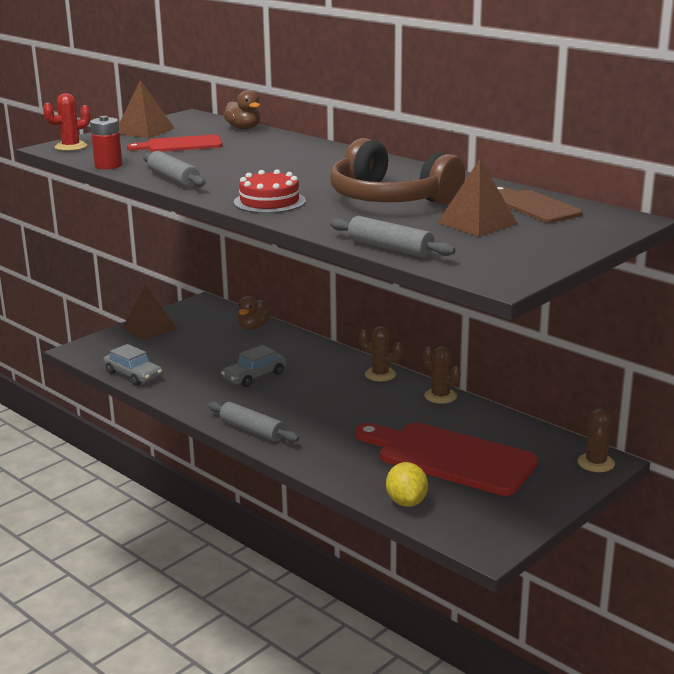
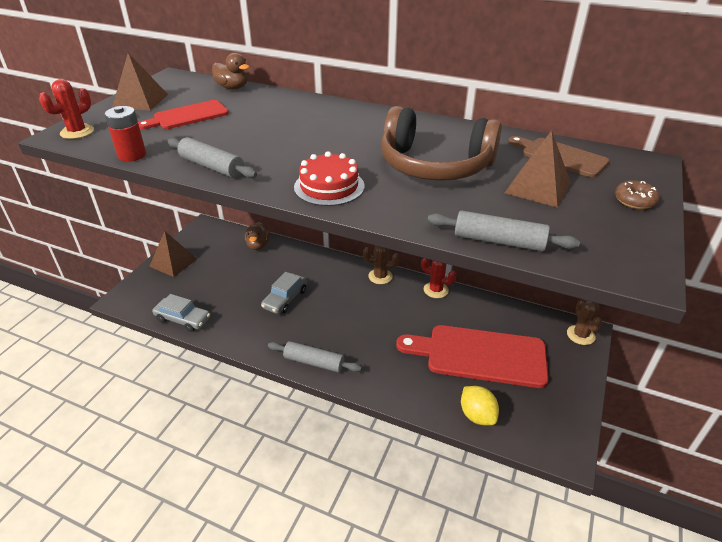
camera: 20 degrees left, 15 degrees up
(440, 396) = (436, 290): brown cactus -> red cactus
(568, 241) = (634, 201): none -> brown donut

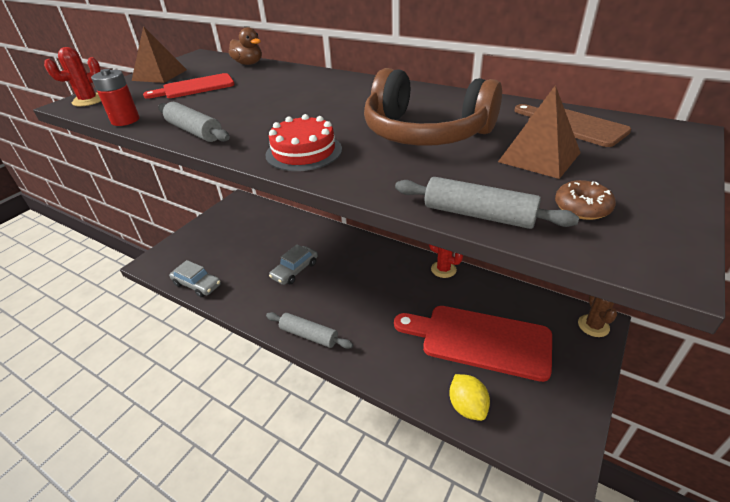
camera: 10 degrees right, 0 degrees up
(173, 262) = (202, 231): brown pyramid -> none
(258, 245) = (281, 219): brown duck -> none
(380, 276) = (390, 253): brown cactus -> none
(634, 201) = (659, 174): brown donut -> brown donut (582, 208)

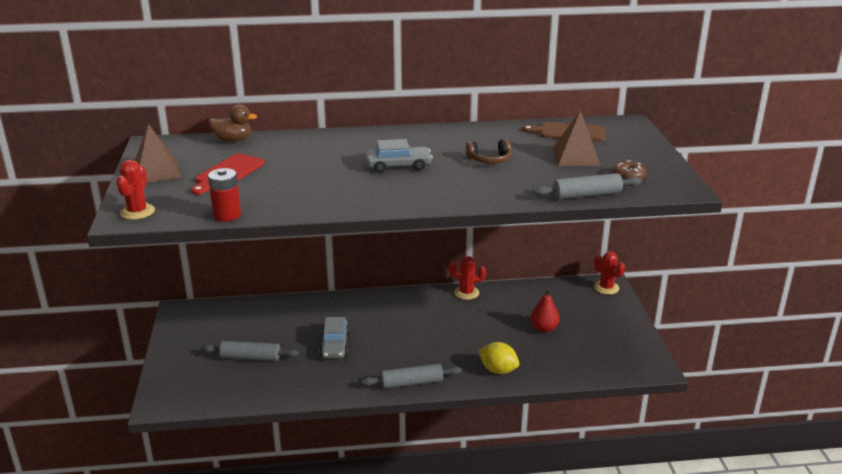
camera: 40 degrees left, 10 degrees down
(194, 131) = (315, 205): grey rolling pin -> grey rolling pin (250, 357)
(197, 284) = (247, 396): grey car -> grey car (398, 166)
(304, 152) = (430, 194): red cake -> none
(425, 132) = (489, 160): brown headphones -> brown headphones, size x0.45
(467, 406) = (575, 369): yellow lemon -> yellow lemon (498, 370)
(479, 340) = (544, 328): red cutting board -> red pear
(593, 326) = (606, 288): brown cactus -> red cactus

